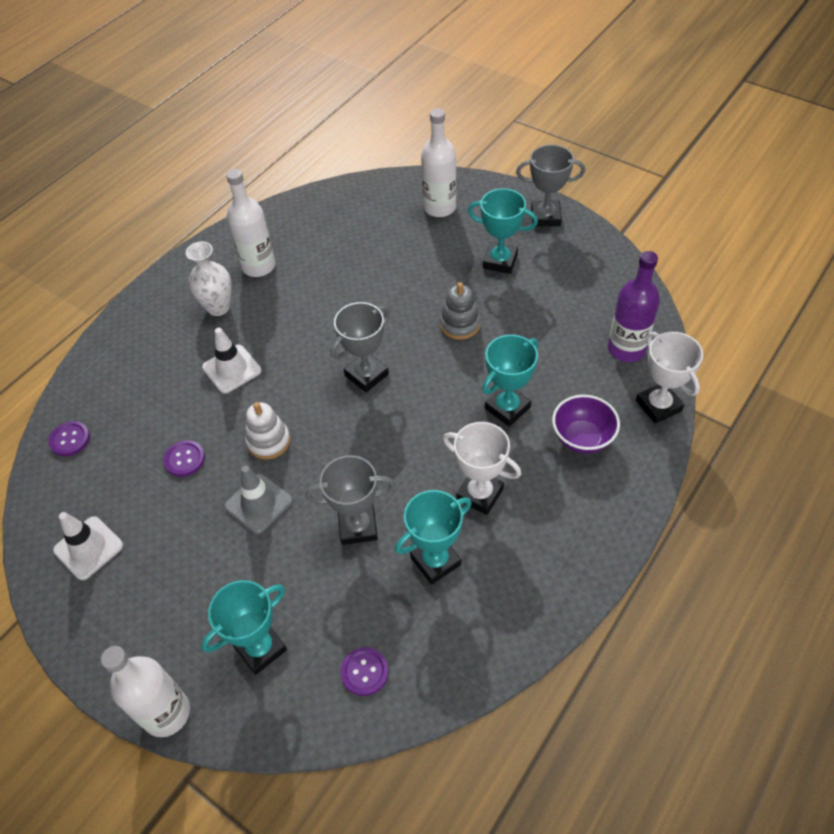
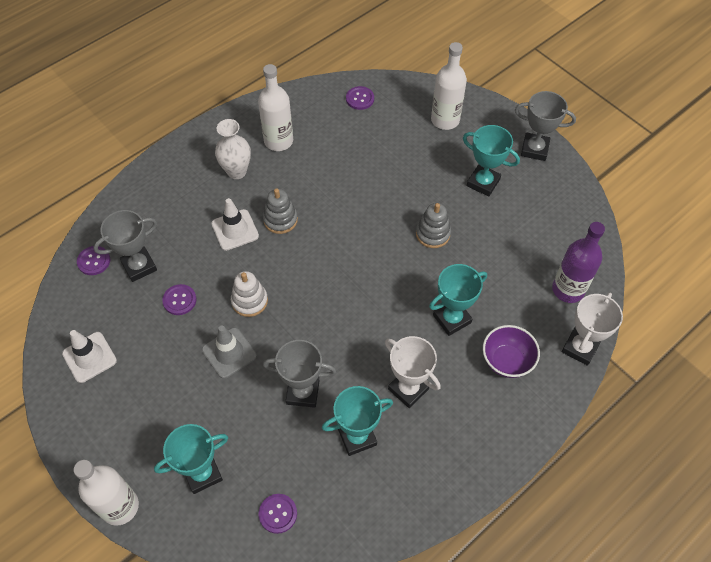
camera: 10 degrees right, 5 degrees up
(282, 347) = (280, 220): none -> grey stacking toy
(339, 205) = (360, 99): none -> purple button
(366, 375) = (343, 261): grey trophy -> grey trophy (139, 266)
(658, 406) = (580, 348): white trophy -> white trophy turned 45 degrees clockwise

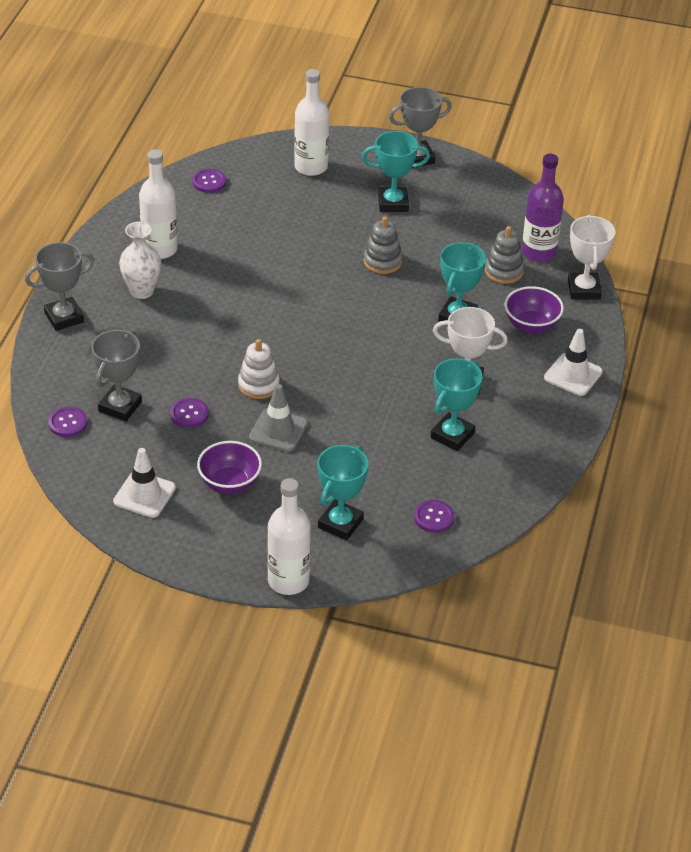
camera: 35 degrees left, 15 degrees down
(155, 383) = (230, 484): none -> purple bowl
(235, 230) = (188, 338): white traffic cone -> white traffic cone (573, 375)
(280, 220) = (226, 311): grey stacking toy -> grey stacking toy (504, 271)
(303, 392) = (374, 427): grey trophy -> grey trophy (64, 317)

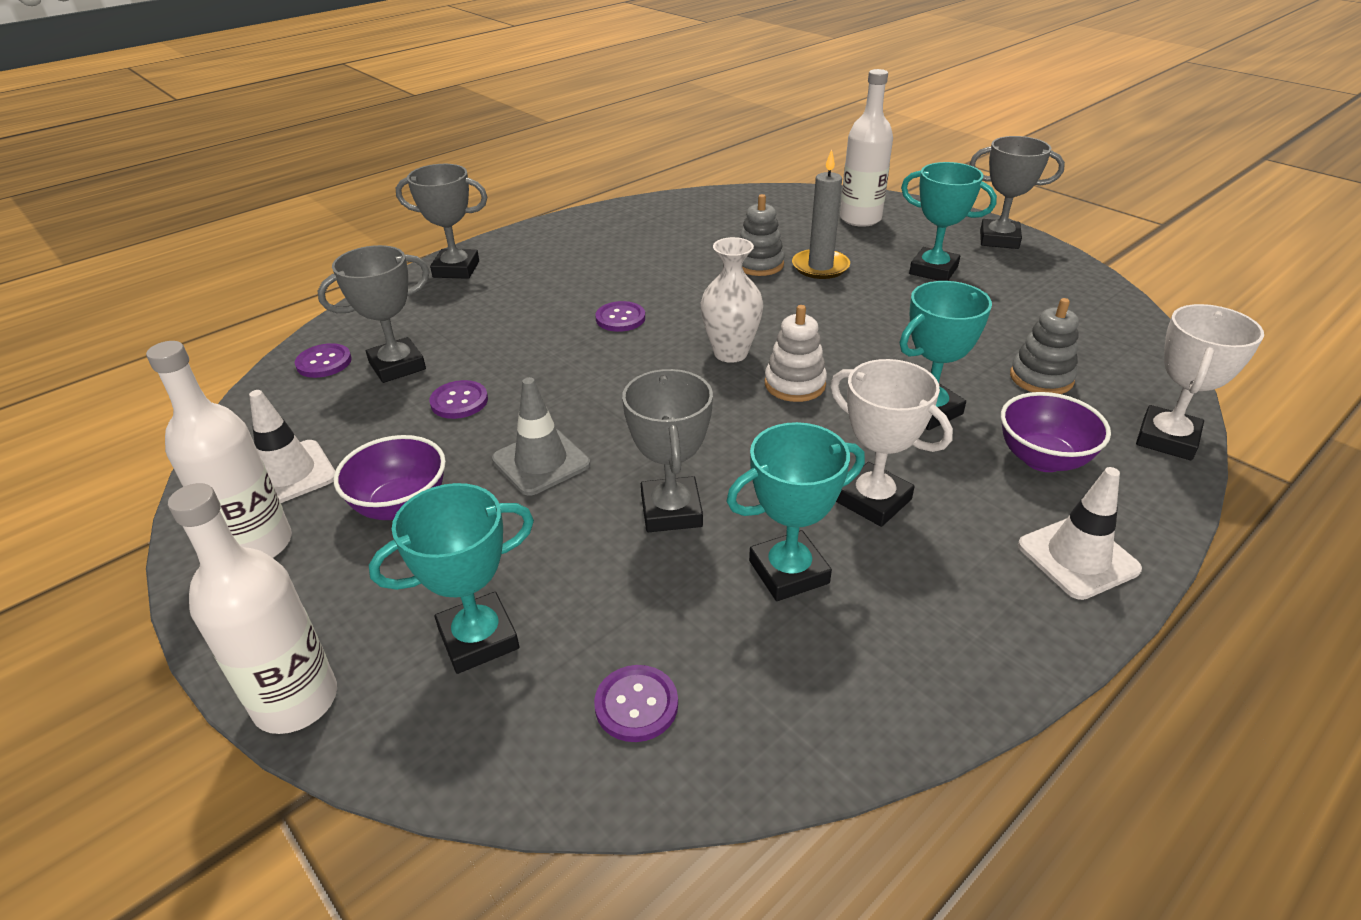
camera: 35 degrees right, 5 degrees down
(142, 291) = (560, 270): white vase -> white vase (730, 353)
(160, 249) = (622, 242): white bottle -> white bottle (257, 545)
(209, 182) = (735, 205): purple button -> purple button (620, 318)
(258, 385) = (578, 399): white stacking toy -> white stacking toy (795, 384)
(318, 225) = (820, 267): none -> grey candle
(372, 429) = (671, 511): none -> grey trophy
(382, 261) = (870, 320): grey stacking toy -> grey stacking toy (759, 264)
(538, 252) = (1113, 372): purple bottle -> none

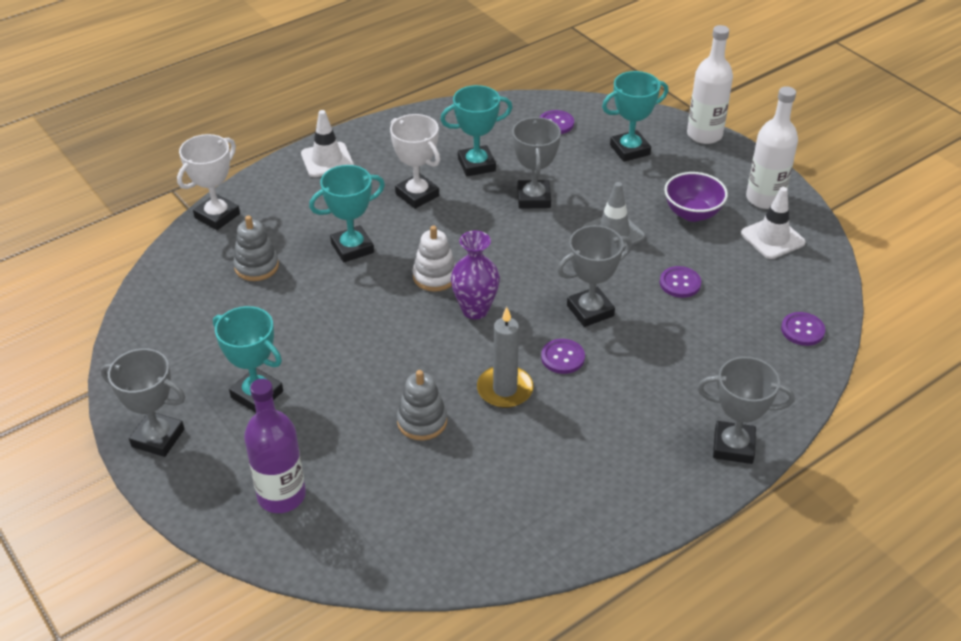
camera: 175 degrees left, 5 degrees up
(397, 366) = (740, 321): grey trophy -> grey trophy (590, 311)
(730, 353) = (475, 310): white vase -> purple vase
(820, 267) = (362, 411): grey candle -> grey candle (505, 389)
(860, 219) = (281, 495): white bottle -> purple bottle
(1043, 459) = (303, 210): purple bowl -> none

